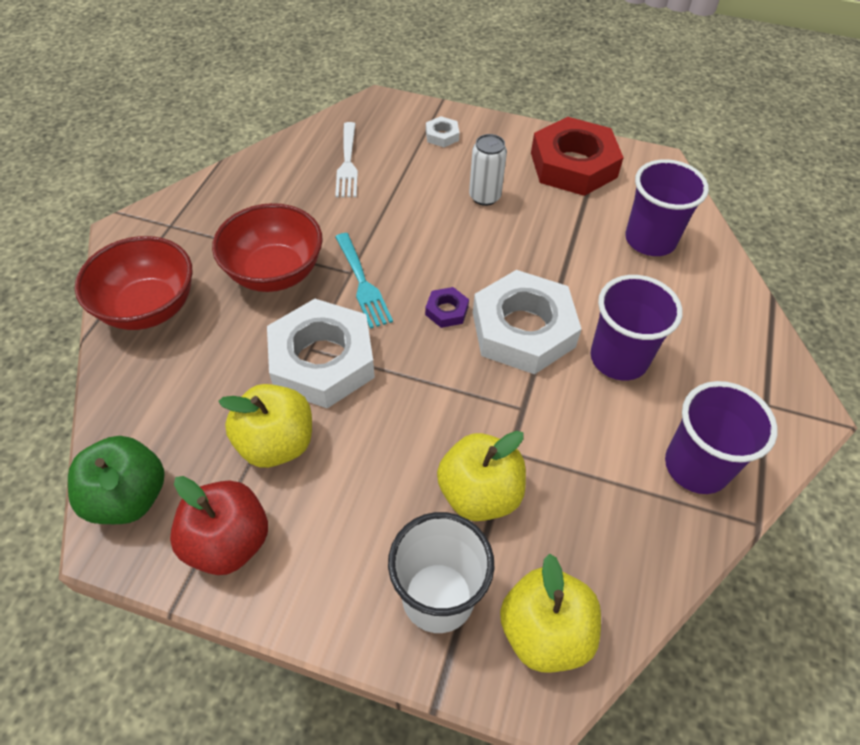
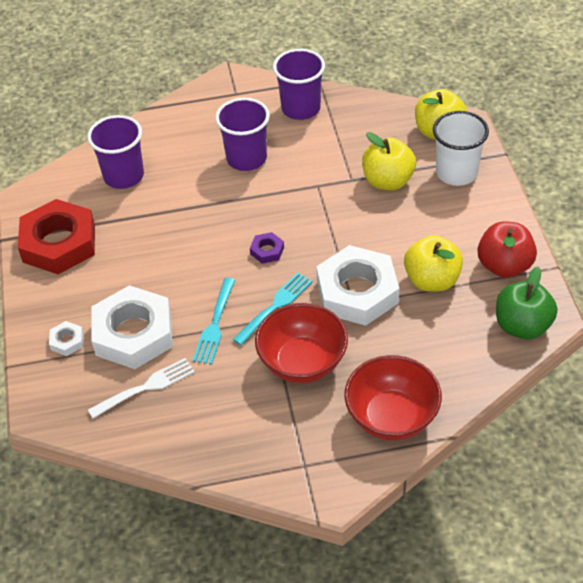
camera: 115 degrees left, 5 degrees down
(378, 230) = (215, 324): none -> turquoise fork
(484, 196) = (133, 280): white can -> none
(523, 329) = (255, 208): white nut -> white nut (133, 333)

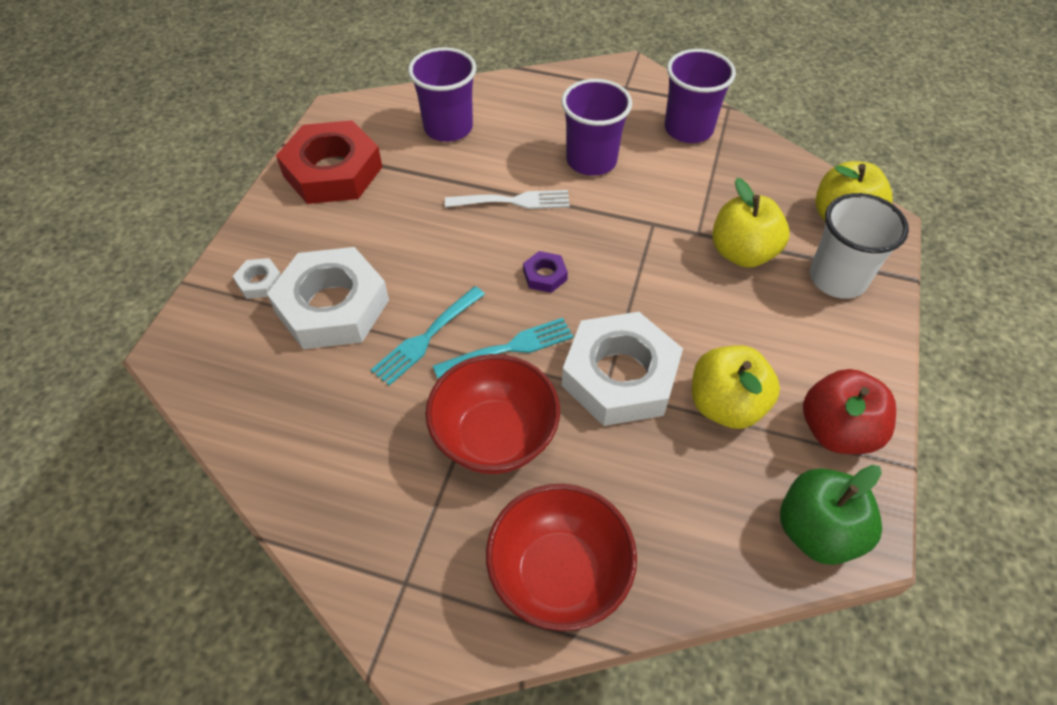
camera: 25 degrees right, 5 degrees up
(146, 387) = (298, 378): white fork -> white fork (513, 201)

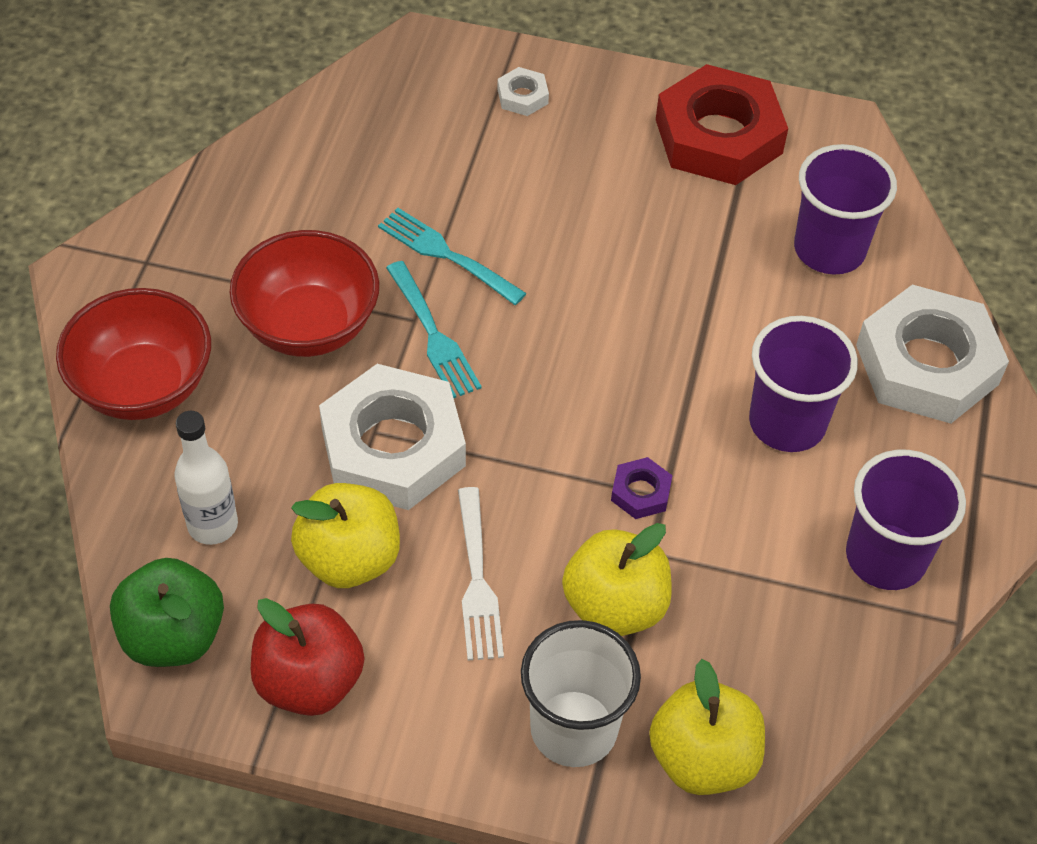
camera: 85 degrees right, 0 degrees up
(332, 306) = (490, 165): white nut -> white nut (927, 364)
(513, 201) = (687, 330): white fork -> white fork (477, 581)
(545, 275) = (553, 368): purple nut -> purple nut (640, 492)
(706, 505) = (213, 525): none -> white bottle

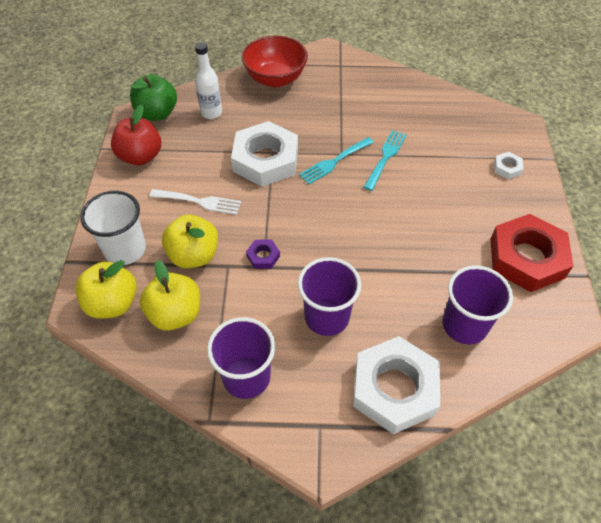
camera: 80 degrees right, 0 degrees up
(309, 326) = (324, 120): red bowl -> none
(349, 558) = (203, 157): yellow apple -> yellow apple (175, 314)
(477, 581) = (199, 202): white fork -> white fork turned 150 degrees counterclockwise

